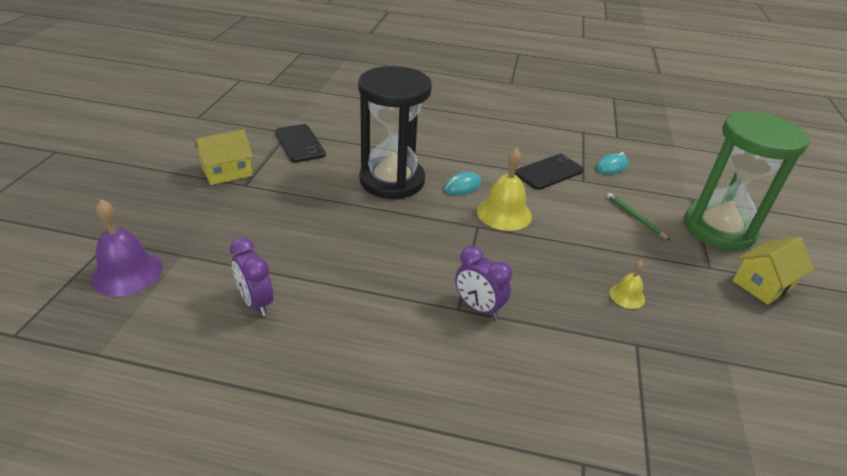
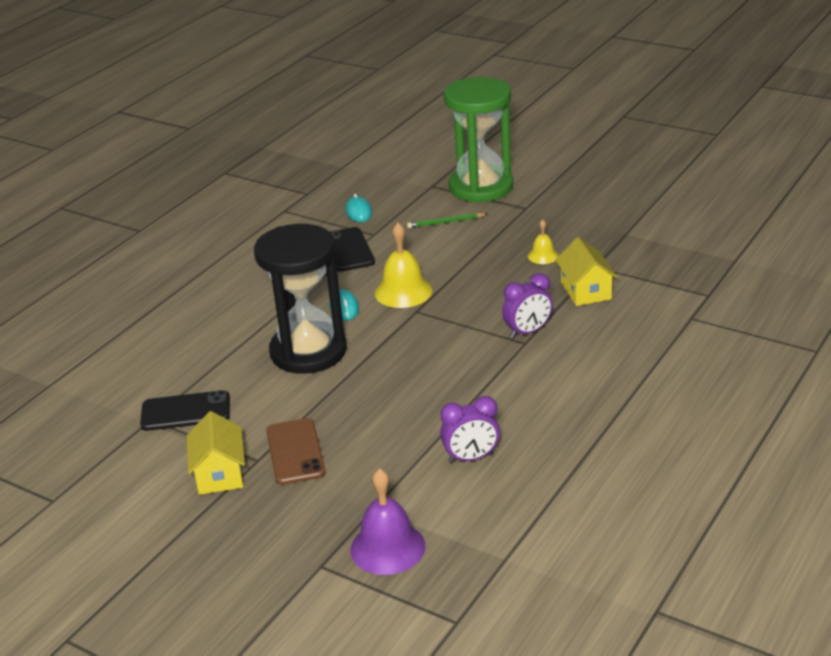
camera: 65 degrees left, 5 degrees down
(256, 200) = (295, 452): none -> brown phone
(763, 284) = (554, 191): yellow house -> yellow house (586, 291)

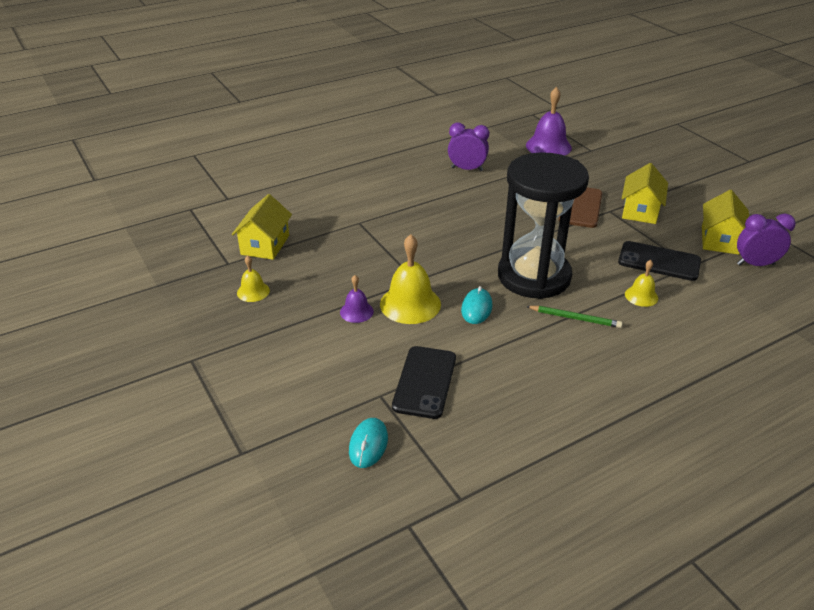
camera: 155 degrees left, 5 degrees up
(118, 464) = (720, 240): none -> yellow house
(197, 369) = (641, 296): none -> yellow bell
(442, 272) = (356, 311): none -> purple bell
(446, 222) = (291, 376): green pencil -> green pencil (575, 318)
(481, 187) = (194, 418): green hourglass -> none
(527, 332) = (348, 229): purple clock -> purple clock (755, 264)

